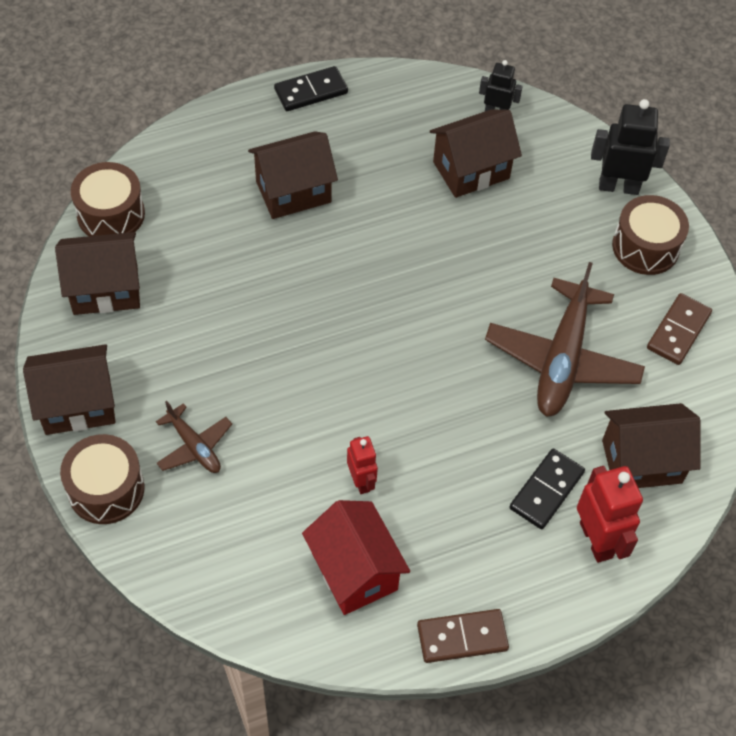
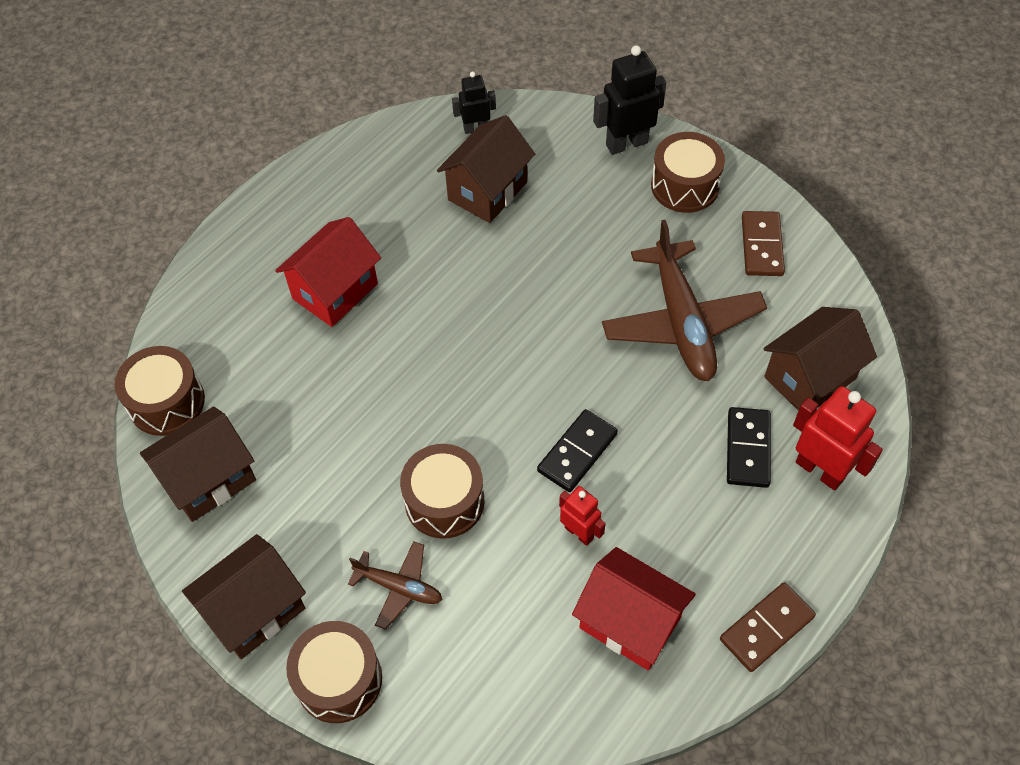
camera: 25 degrees left, 0 degrees up
(271, 400) = (444, 501): none -> brown drum
(293, 192) = (335, 291): brown house -> red house
(311, 91) = (290, 188): black domino -> black domino (577, 452)

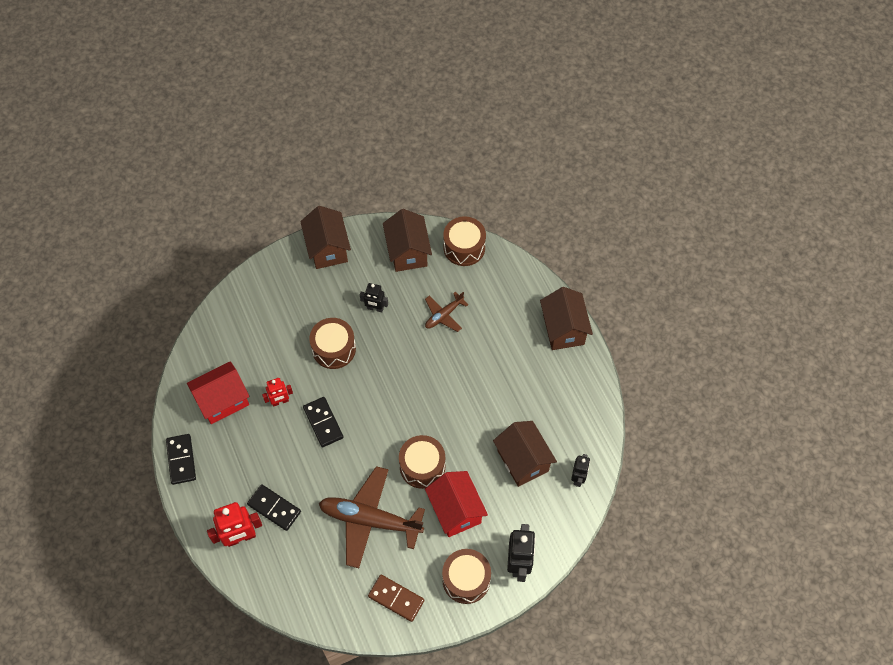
camera: 115 degrees right, 5 degrees up
(335, 291) = (492, 349): red house -> red house (456, 510)
(339, 679) = (274, 270): brown drum -> brown drum (422, 466)
(340, 477) = (375, 308): none -> black robot
(399, 587) = (302, 311): brown plane -> brown plane (444, 315)
(766, 628) = (181, 460): brown domino -> black domino
(809, 378) = (295, 568): brown house -> brown house (563, 329)

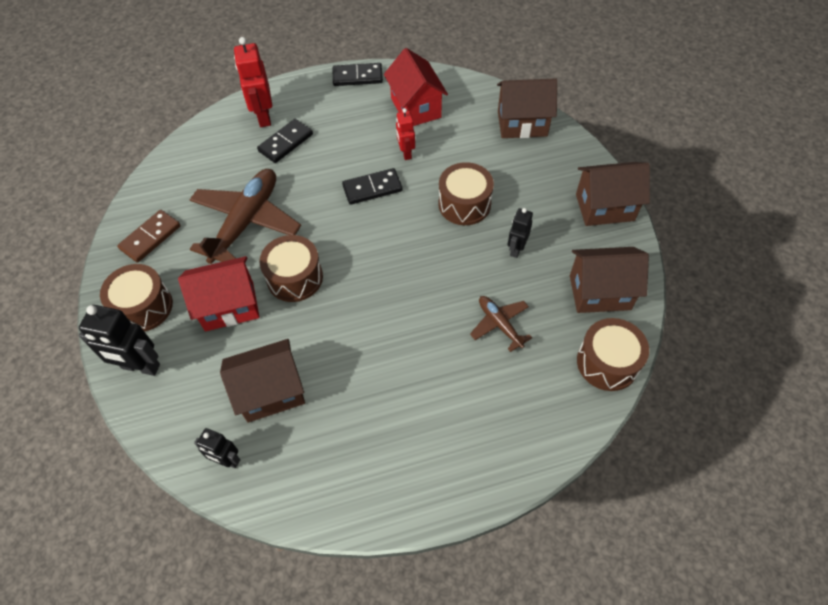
camera: 100 degrees right, 5 degrees down
(563, 329) = (461, 482): brown house -> brown house (522, 124)

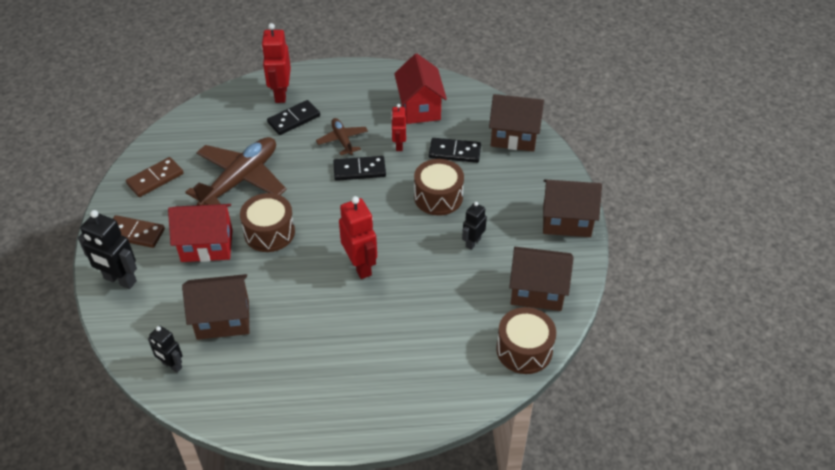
camera: 10 degrees right, 10 degrees down
(143, 307) = (135, 233): brown drum -> brown domino
(357, 77) = (375, 73): black domino -> black domino (454, 152)
(405, 298) = (360, 266): none -> red robot
(499, 324) = (437, 302): brown plane -> brown plane (342, 140)

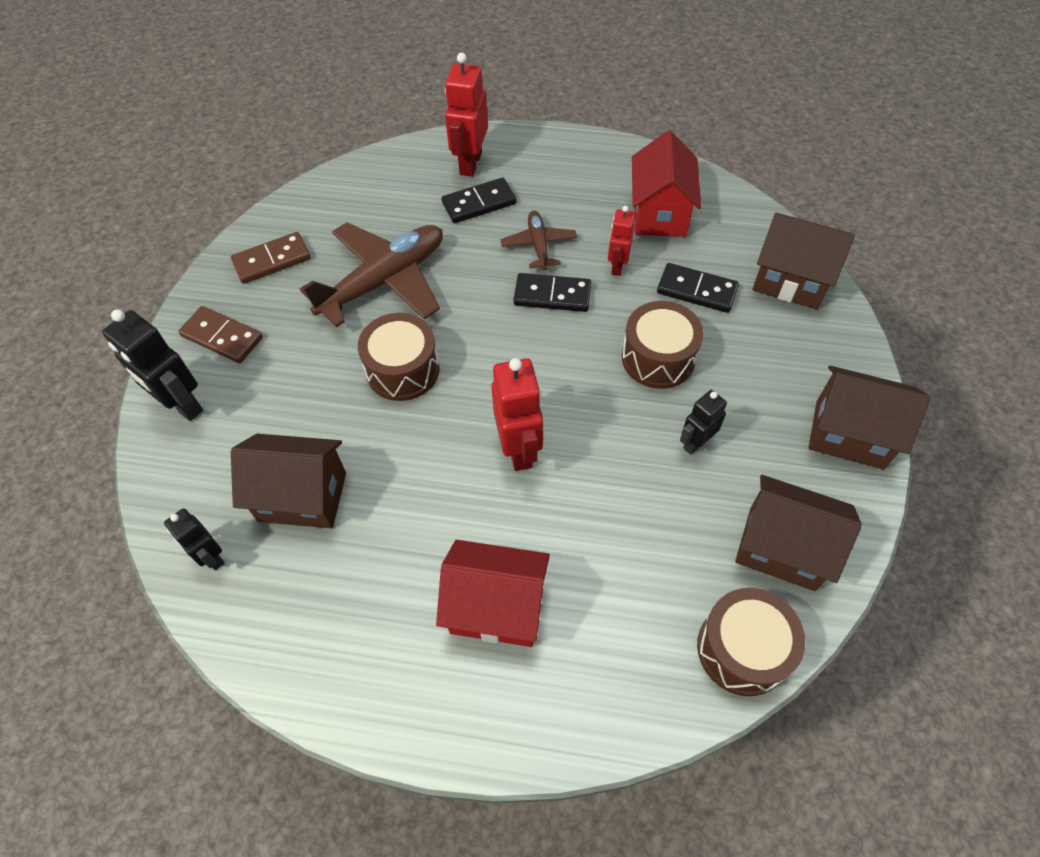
camera: 15 degrees right, 10 degrees up
(207, 246) = (312, 374): red house -> red house (496, 607)

